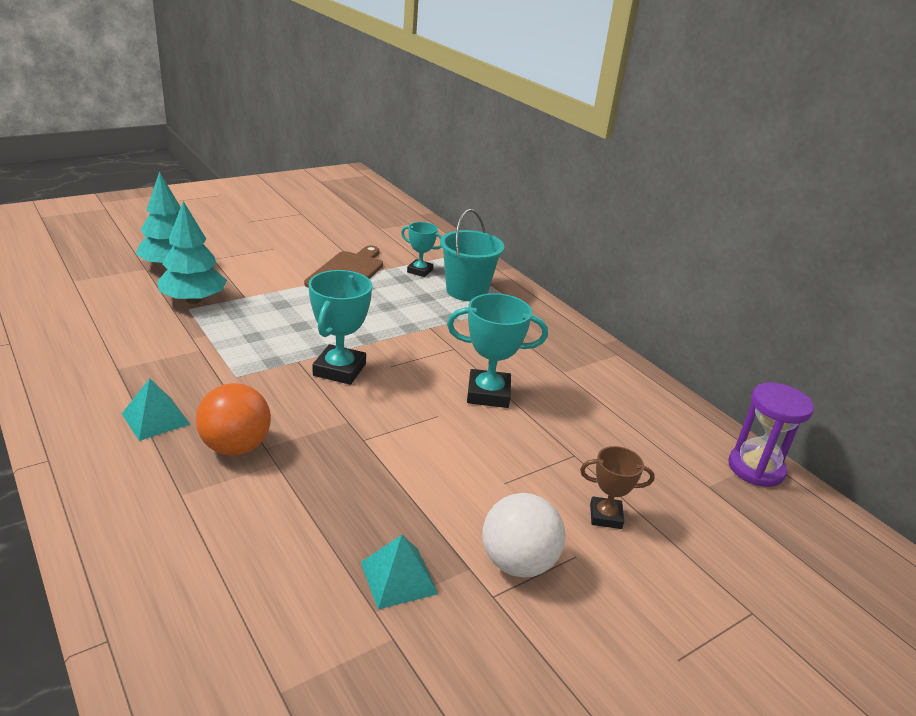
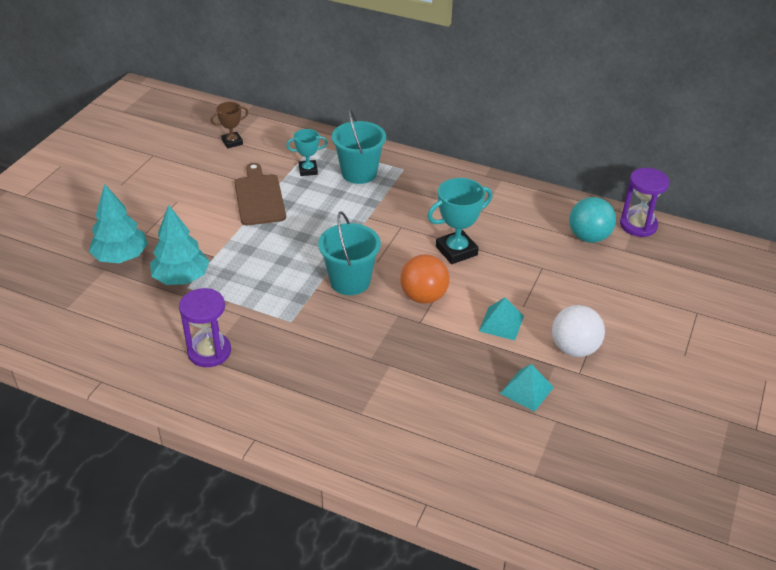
camera: 30 degrees left, 10 degrees up
(128, 365) = (209, 352): none -> purple hourglass
(155, 418) = (281, 377): turquoise pyramid -> turquoise pyramid (501, 323)
(236, 447) = (354, 368): orange ball -> orange ball (423, 296)
(339, 370) = (350, 281): turquoise trophy -> turquoise bucket
(605, 516) = (591, 297): brown trophy -> brown trophy (232, 142)
(671, 451) = (588, 237): none -> turquoise ball

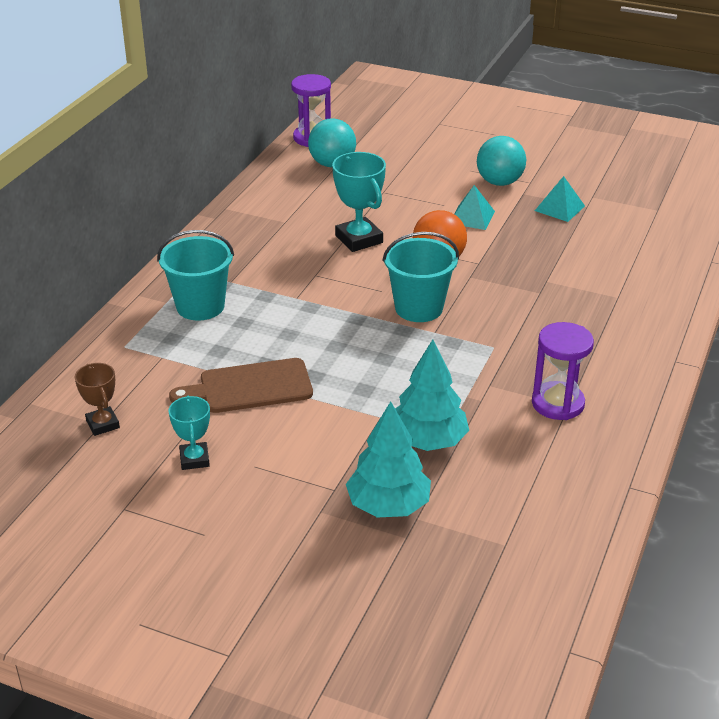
camera: 90 degrees left, 5 degrees down
(308, 170) = (188, 348): turquoise trophy -> turquoise trophy (194, 459)
(574, 349) = (499, 182): white ball -> turquoise ball

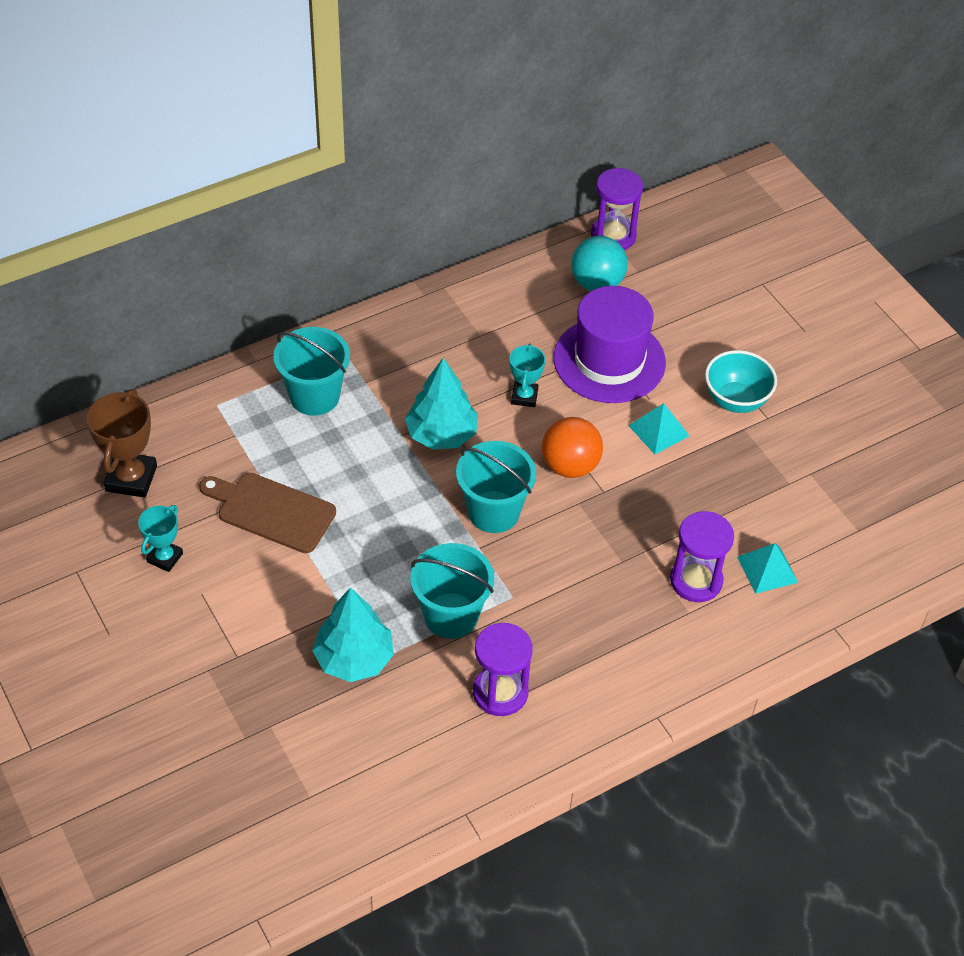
camera: 35 degrees right, 15 degrees up
(102, 424) = (131, 478): brown trophy -> brown trophy, size x1.63
(359, 239) = (524, 396): turquoise trophy -> turquoise trophy, size x0.61
(388, 505) = (261, 699): turquoise tree -> turquoise tree (441, 434)
(392, 197) = (609, 360): none -> purple hat
(465, 379) = (451, 616): none -> turquoise bucket
(499, 182) = (735, 400): turquoise ball -> turquoise bowl
(559, 208) = (759, 469): turquoise pyramid -> turquoise pyramid (767, 569)
(599, 279) = (696, 580): none -> purple hourglass

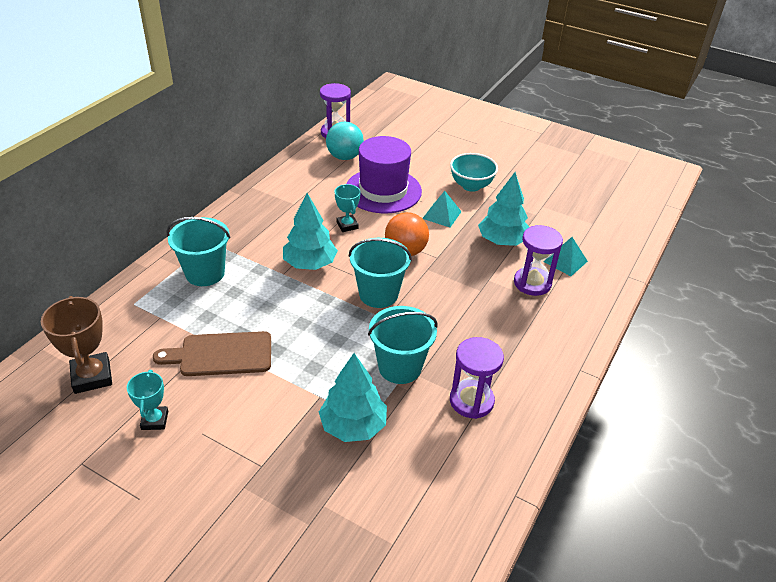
camera: 30 degrees left, 10 degrees down
(707, 504) = (502, 241): none -> turquoise tree

